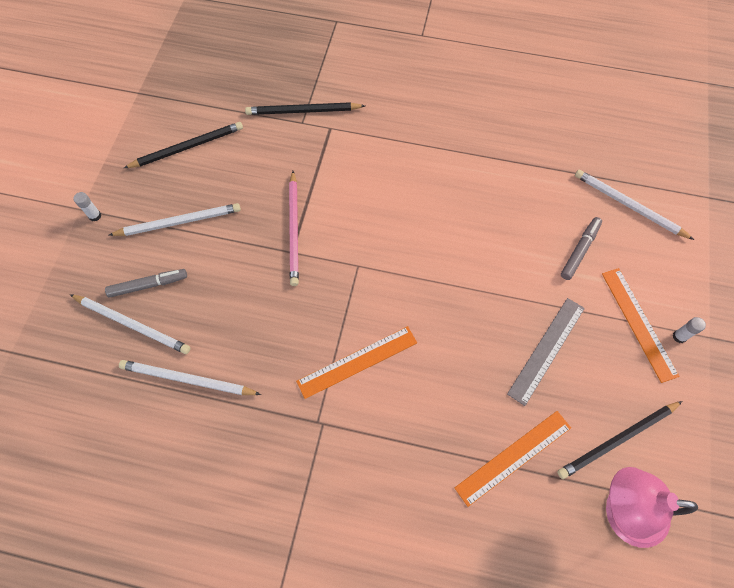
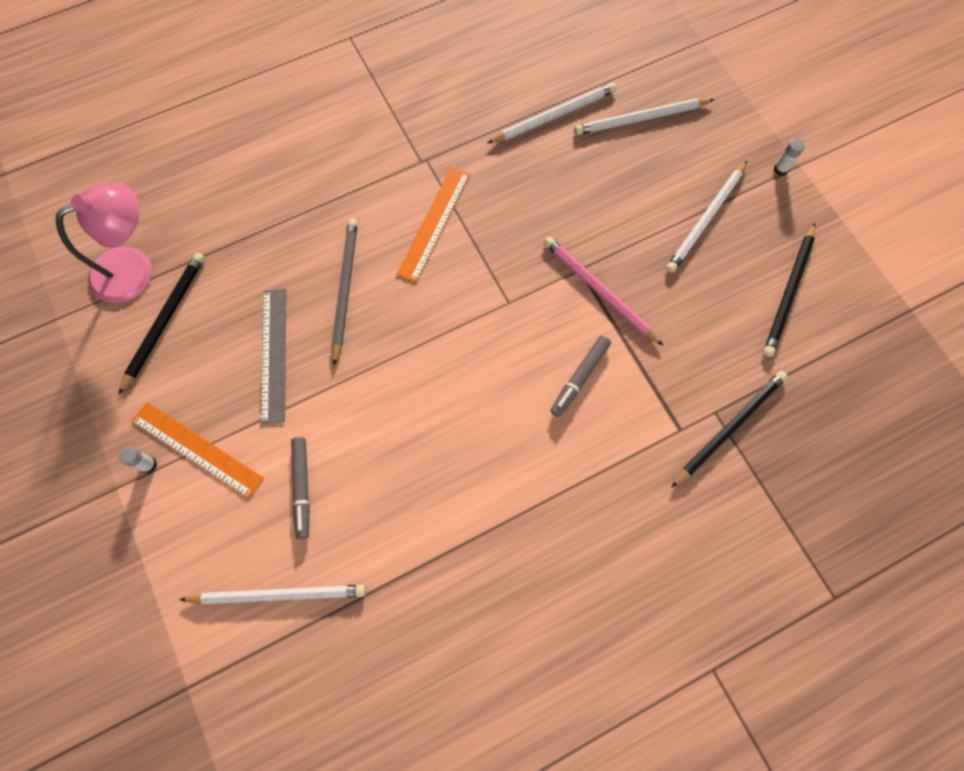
camera: 140 degrees right, 5 degrees up
(148, 285) = (665, 153): grey marker -> grey marker (579, 378)
(462, 361) = (345, 289): none -> grey pencil
(513, 457) = (248, 245): orange ruler -> none

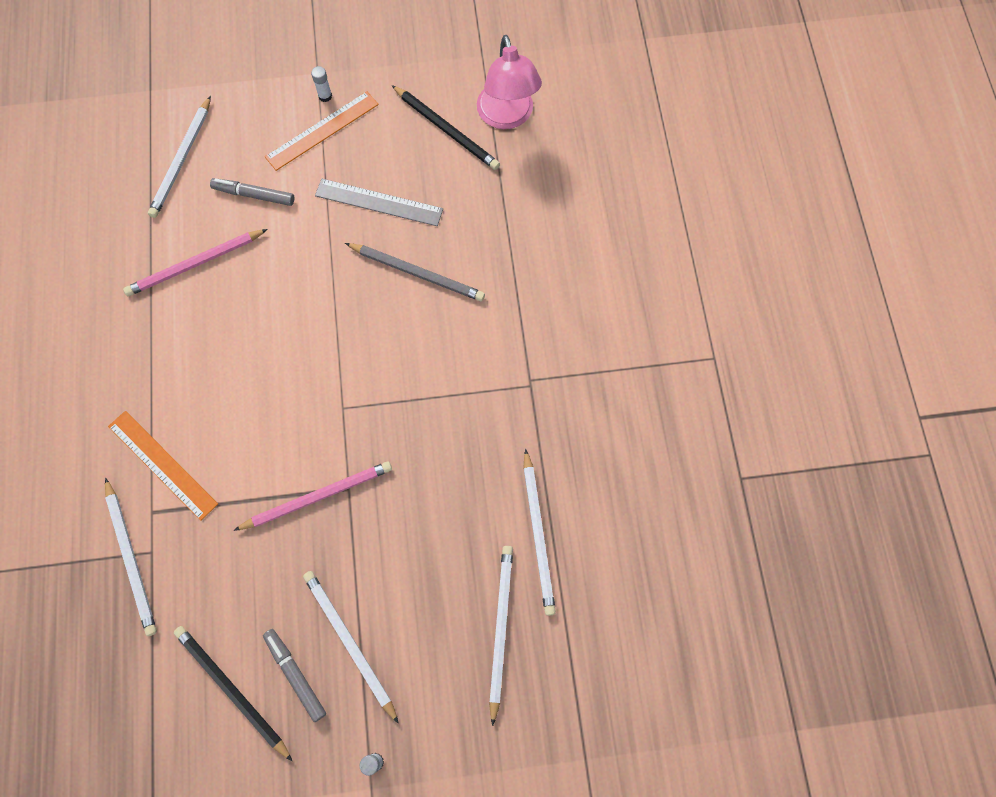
camera: 110 degrees right, 0 degrees up
(408, 513) = (195, 264): none -> pink pencil
(434, 223) = (454, 369): orange ruler -> orange ruler (162, 464)
(579, 378) = (241, 443): grey marker -> grey marker (295, 675)
(729, 427) = (131, 558): black pencil -> white pencil

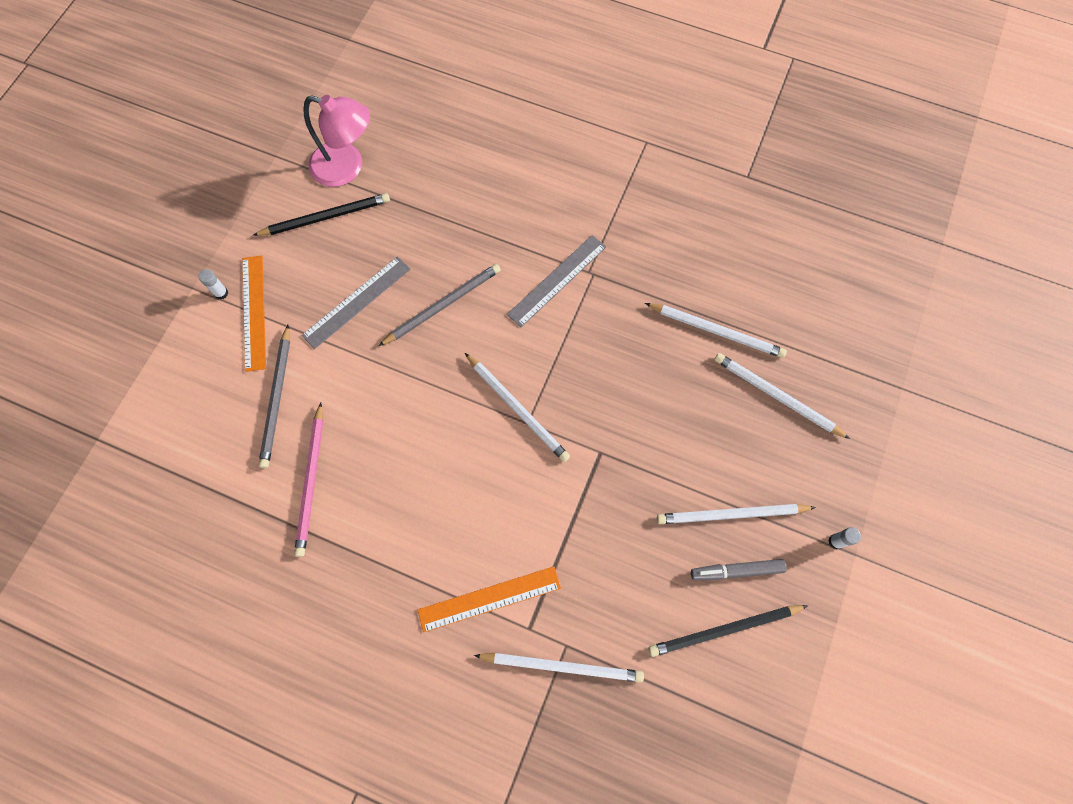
camera: 60 degrees left, 0 degrees up
(182, 160) = (195, 444): white pencil -> white pencil (517, 409)
(254, 195) = (277, 398): grey marker -> grey pencil
(318, 496) = (594, 480): pink pencil -> none
(503, 356) = (557, 280): none -> grey ruler

